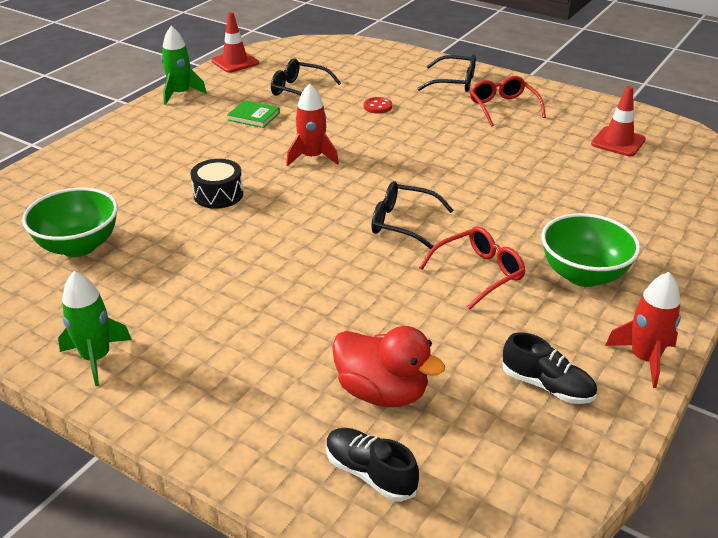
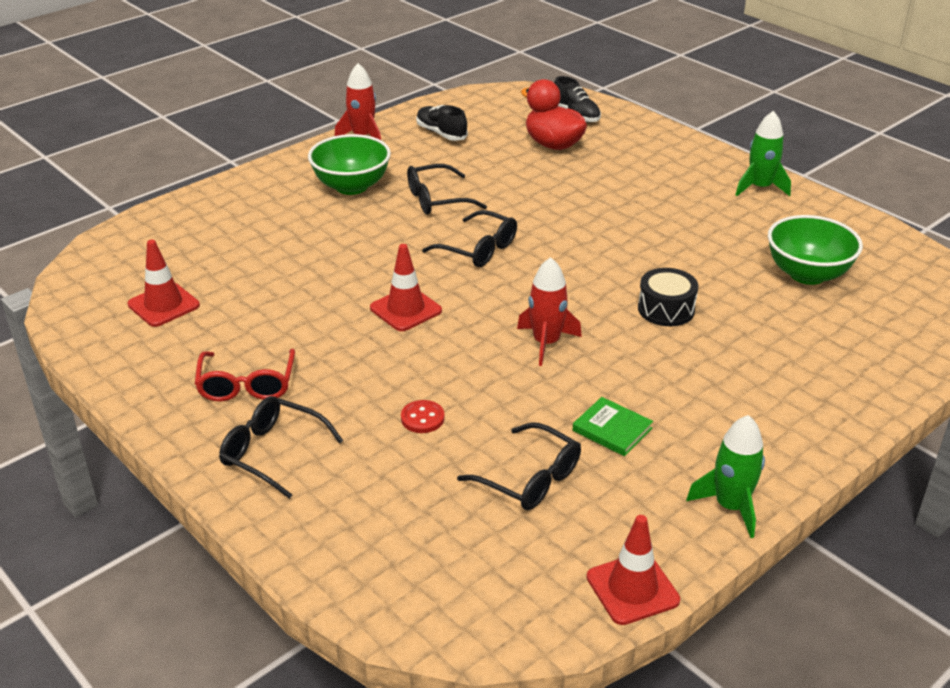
camera: 165 degrees left, 0 degrees up
(433, 164) = (405, 309): none -> red traffic cone
(478, 273) = (437, 199): red glasses -> black glasses

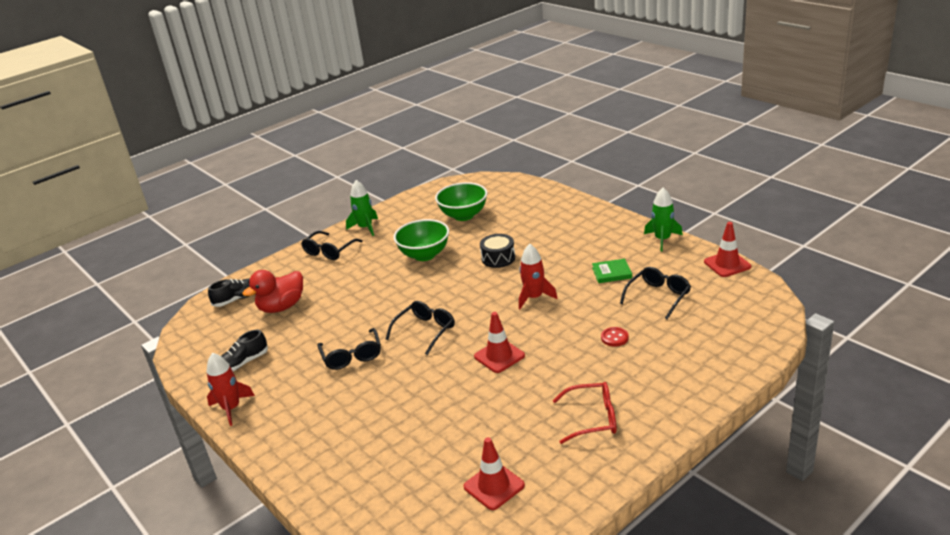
camera: 85 degrees left, 5 degrees down
(273, 453) = (660, 394): black glasses -> black glasses (329, 251)
(351, 186) = (320, 404): green bowl -> green bowl (424, 255)
(612, 429) = (611, 273): green book -> green book turned 45 degrees clockwise

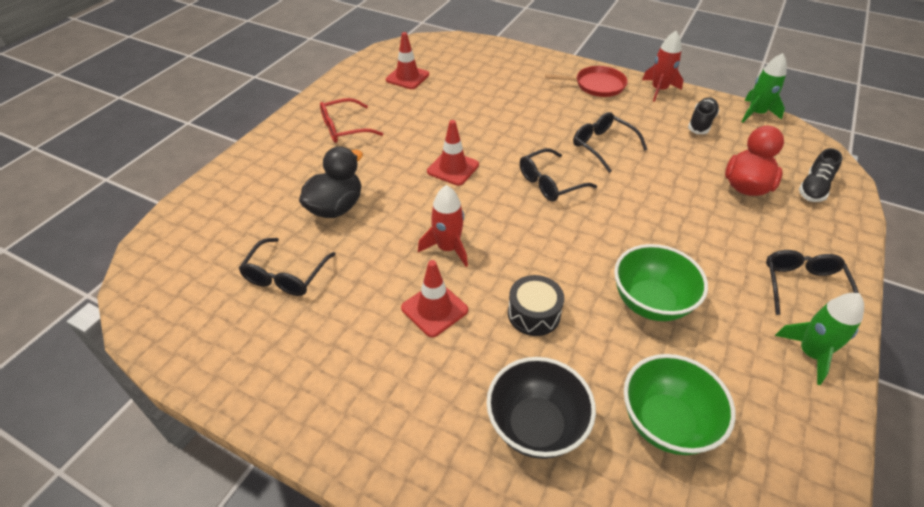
camera: 155 degrees right, 15 degrees up
(285, 427) = (597, 85): none -> red pan
(425, 331) = (550, 183): black glasses -> black glasses turned 45 degrees clockwise
(527, 220) = (536, 426): none -> black bowl
(611, 273) = (354, 310): green book -> none
(614, 338) = (336, 207): red button -> black duck
(662, 239) = (277, 407): green rocket -> green rocket (756, 113)
(727, 264) = (178, 358): red traffic cone -> red traffic cone (434, 309)

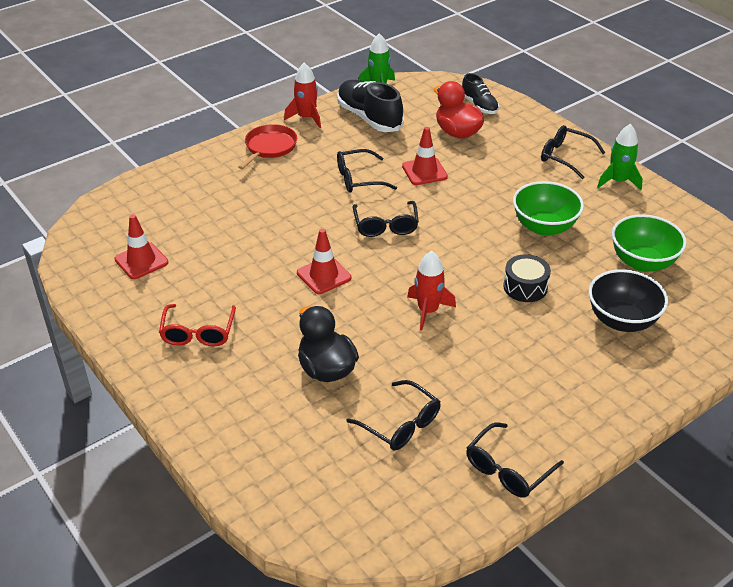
camera: 65 degrees left, 5 degrees down
(251, 375) = (508, 469): none -> black glasses
(434, 309) = (492, 339): red traffic cone -> red traffic cone (424, 171)
(701, 123) = (369, 118): black shoe -> black shoe, size x1.68

